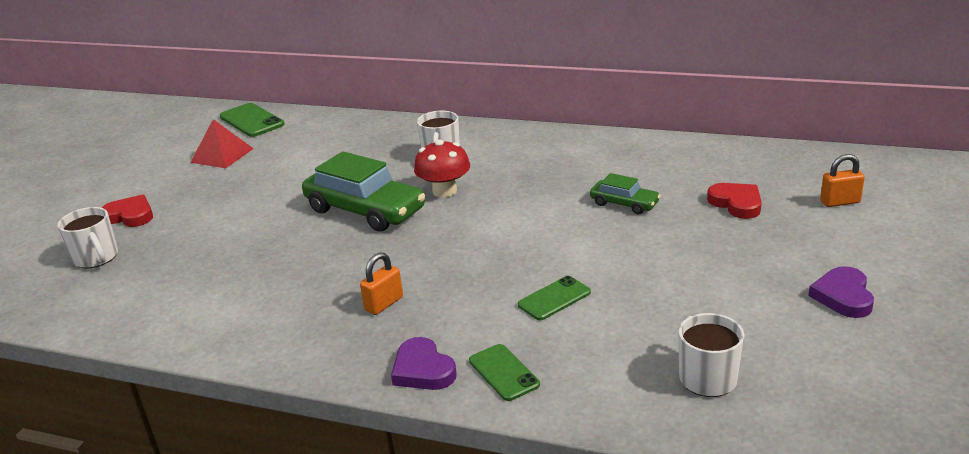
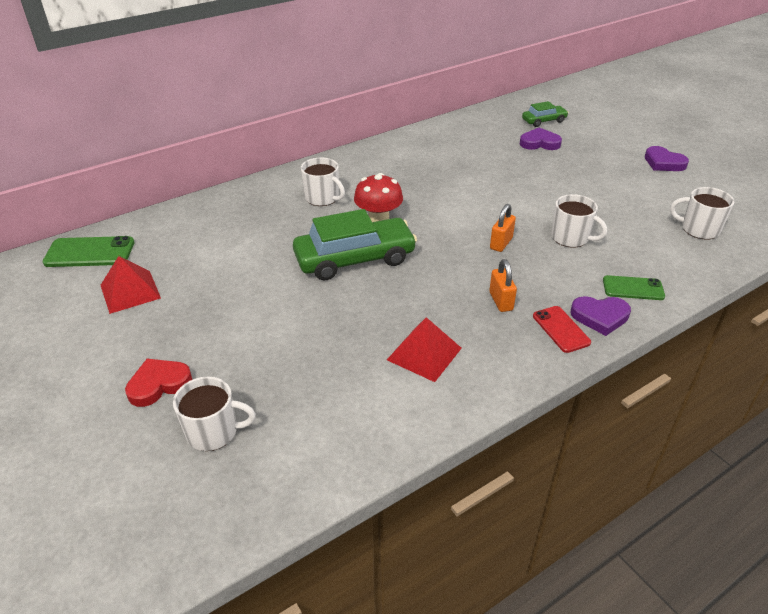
camera: 55 degrees left, 10 degrees up
(263, 299) = (424, 354): none -> red pyramid
(374, 354) = (561, 329): none -> red phone
(554, 298) = (571, 238): green phone -> white mug
(624, 204) = (492, 170): green car -> green car (544, 121)
(736, 203) = (539, 143): red heart -> purple heart
(840, 202) = (576, 120): orange padlock -> orange padlock (501, 243)

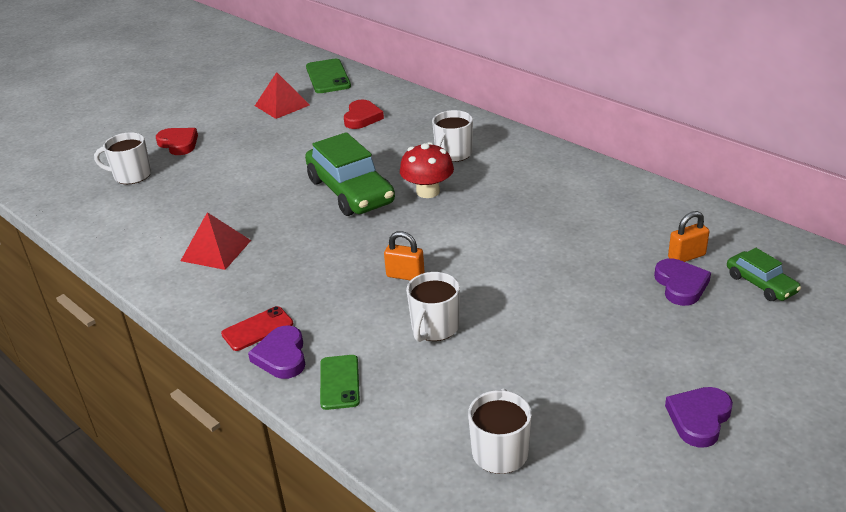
camera: 80 degrees right, 5 degrees down
(212, 239) = (362, 118): none -> red heart
(214, 432) = (131, 175): white mug -> white mug turned 105 degrees clockwise
(500, 301) = (298, 285): orange padlock -> orange padlock (686, 256)

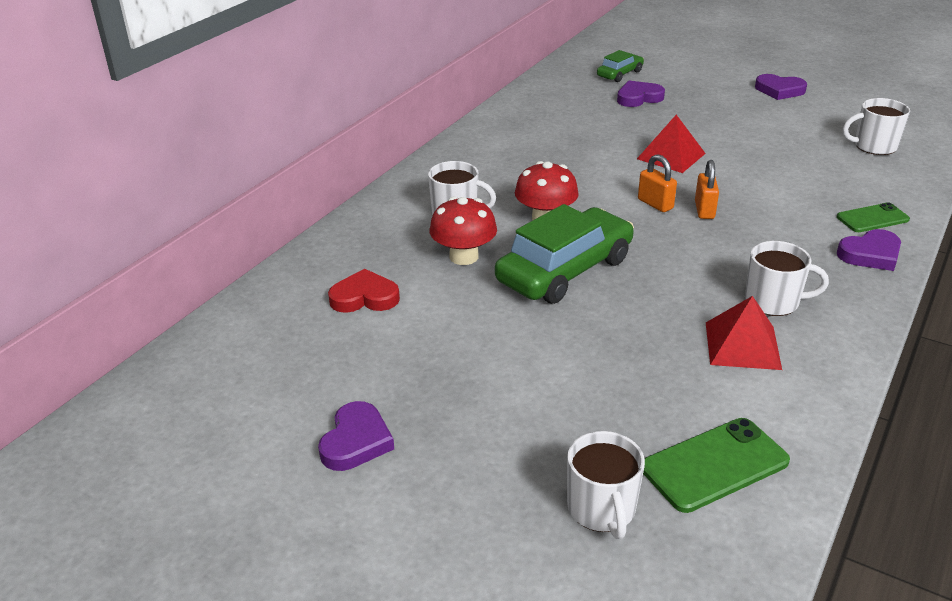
camera: 105 degrees left, 0 degrees up
(179, 144) = (478, 483): red heart -> none
(235, 114) = (356, 441): none -> purple heart
(257, 329) = (848, 278): red phone -> none
(282, 105) = (321, 390): red pyramid -> red pyramid (671, 156)
(328, 77) = (210, 361): green phone -> green phone (714, 465)
(391, 153) = (464, 256): none -> red mushroom
(434, 328) = (767, 186): white mug -> white mug (773, 301)
(686, 256) = (598, 96): orange padlock -> orange padlock (655, 204)

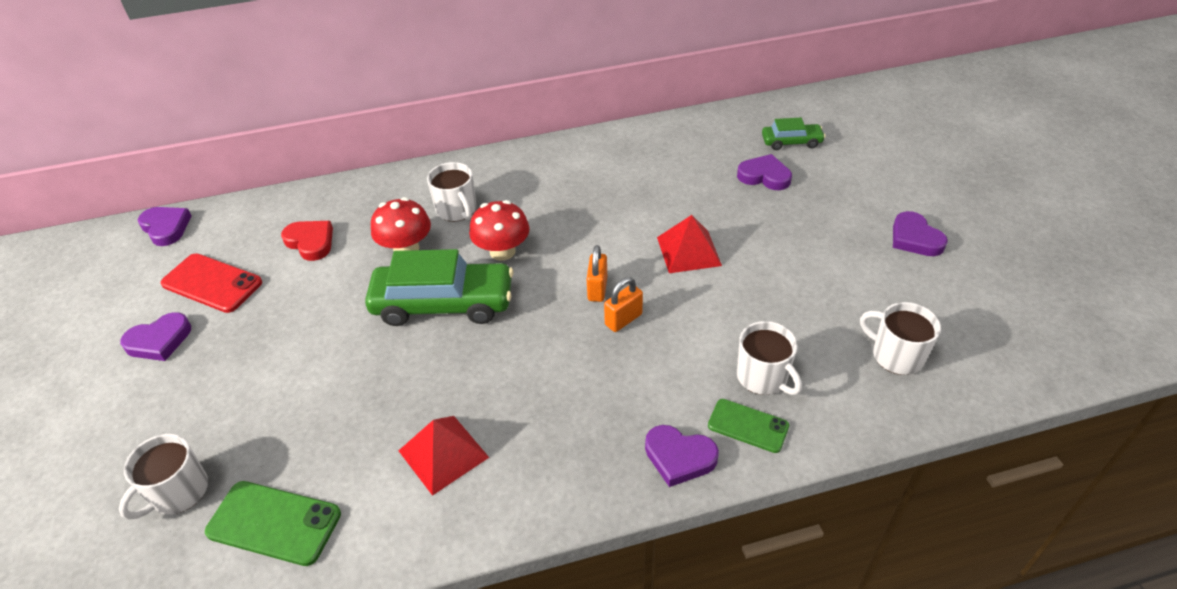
camera: 45 degrees right, 10 degrees up
(174, 369) = (166, 228): none -> purple heart
(323, 375) = (212, 283): none -> red phone
(773, 301) = (527, 437): white mug -> white mug (763, 377)

